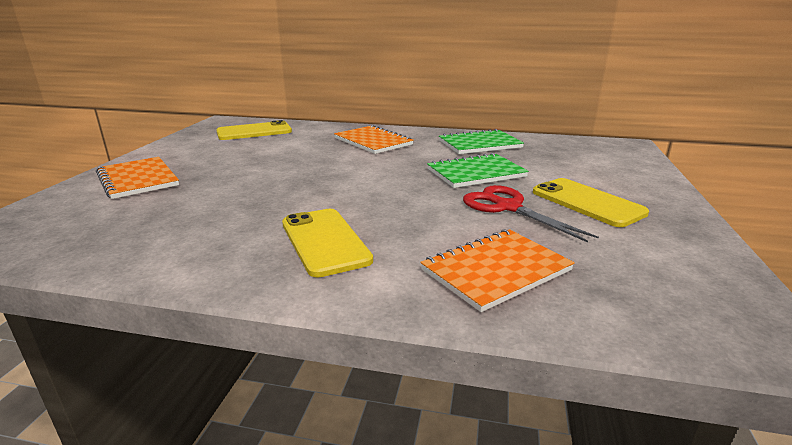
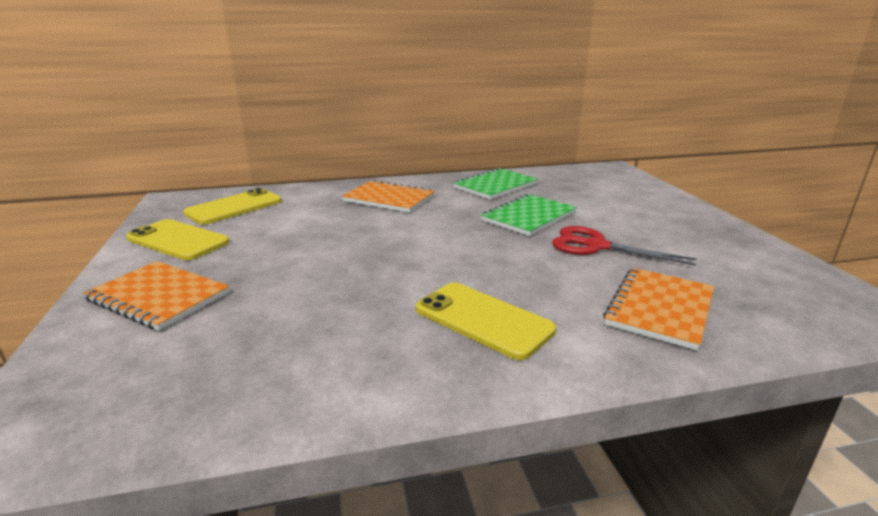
camera: 25 degrees left, 0 degrees up
(587, 202) = (648, 228): yellow phone -> yellow phone (178, 240)

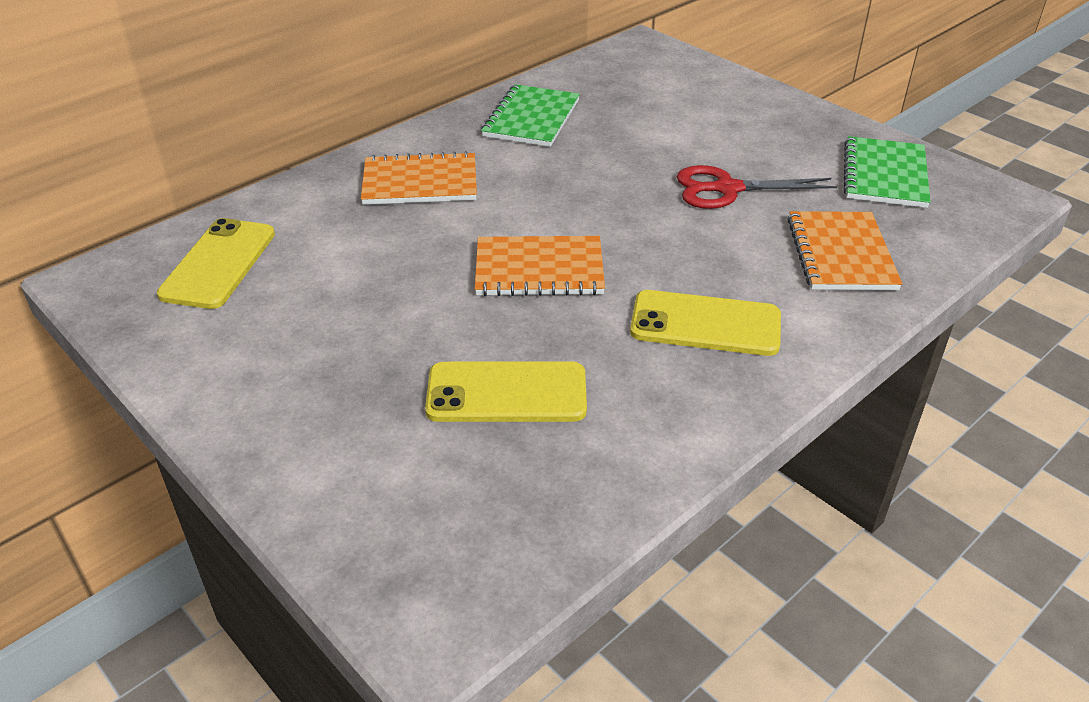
camera: 30 degrees left, 15 degrees up
(159, 297) = (332, 429): orange notebook -> orange notebook (539, 269)
(178, 240) = (224, 345): yellow phone -> yellow phone (506, 393)
(529, 217) = (621, 164): green notebook -> green notebook (885, 175)

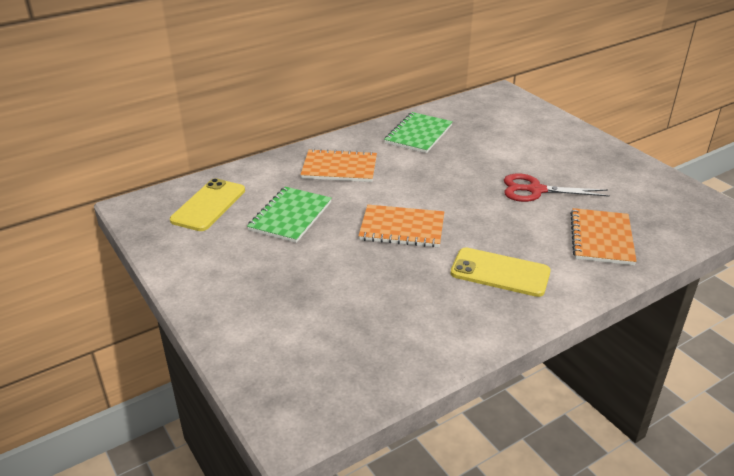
camera: 10 degrees right, 5 degrees down
(506, 393) = (365, 300): yellow phone -> none
(885, 175) = (645, 191): green notebook -> green notebook (290, 216)

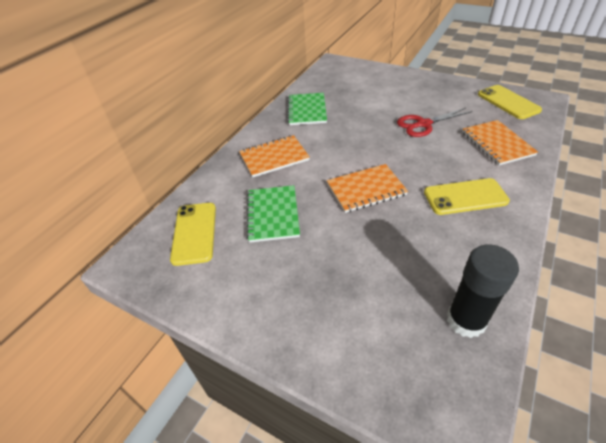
camera: 25 degrees left, 10 degrees up
(380, 365) = (466, 320): none -> black glue stick
(673, 202) = (508, 102): none -> yellow phone

